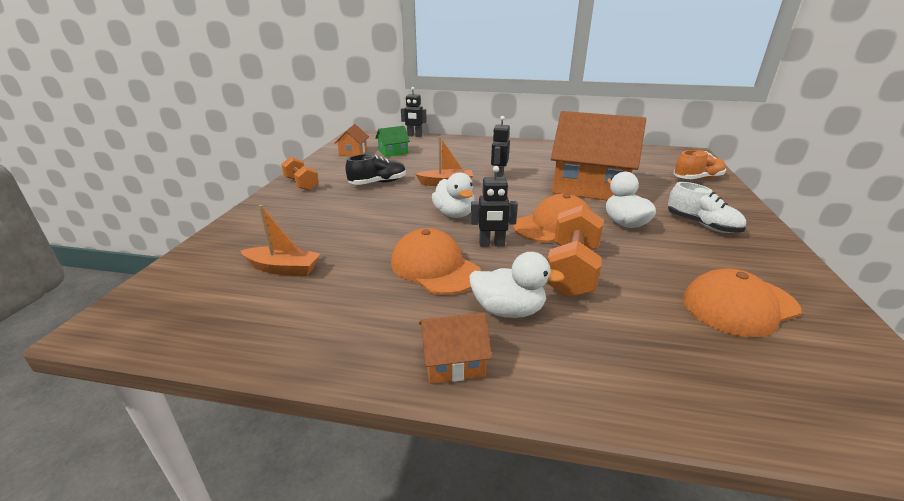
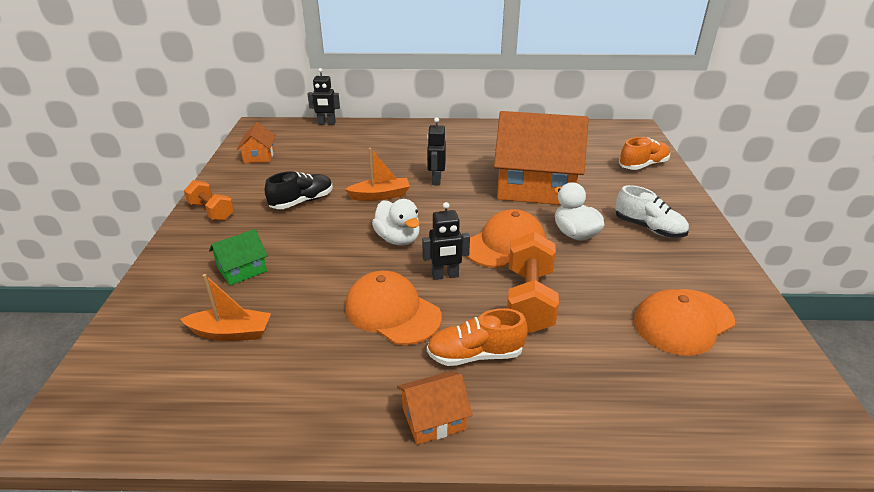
camera: 10 degrees left, 5 degrees up
(393, 152) = (307, 152): green house -> green house (242, 269)
(508, 310) = (475, 355): white duck -> orange shoe

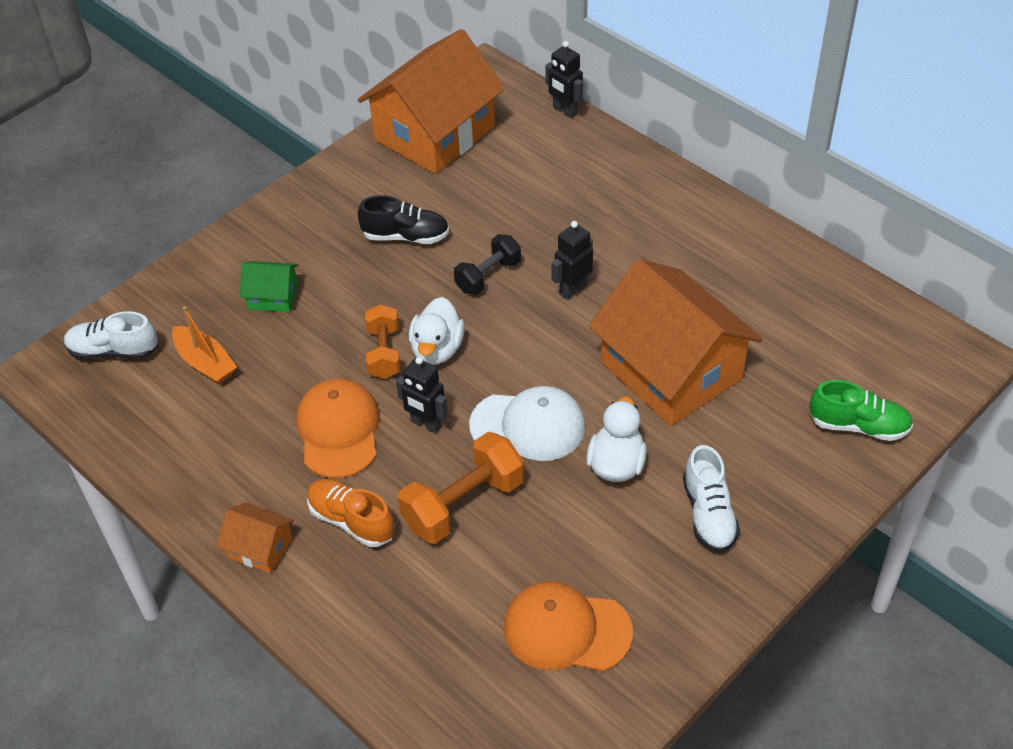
camera: 45 degrees right, 15 degrees up
(128, 371) = (114, 351): none -> white shoe
(212, 211) = (315, 199): orange dumbbell -> orange dumbbell (384, 353)
(259, 156) = (434, 133): orange house -> orange house, size x2.33
(380, 196) = (488, 276): orange boat -> black dumbbell
(505, 244) = (528, 426): orange cap -> white cap
(643, 165) = (858, 426): orange shoe -> green shoe

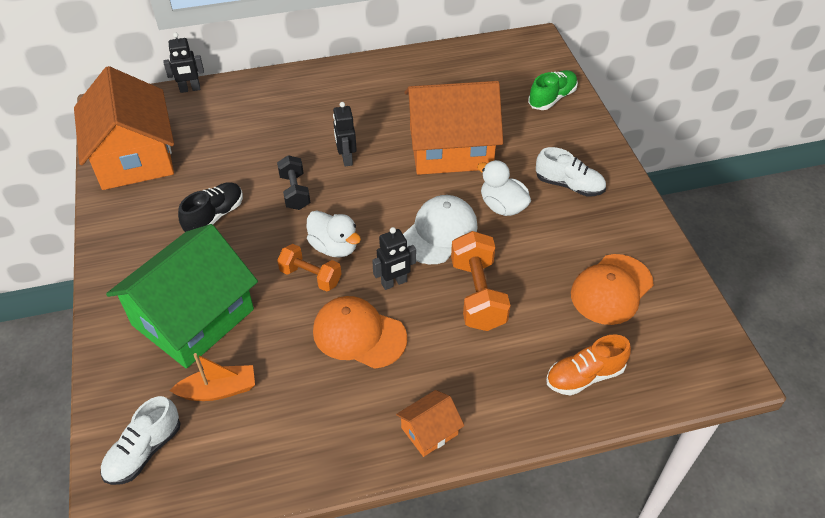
camera: 60 degrees left, 0 degrees up
(273, 296) = (193, 317): green house -> green house, size x2.33
(351, 521) = (446, 363): orange shoe -> orange shoe (584, 376)

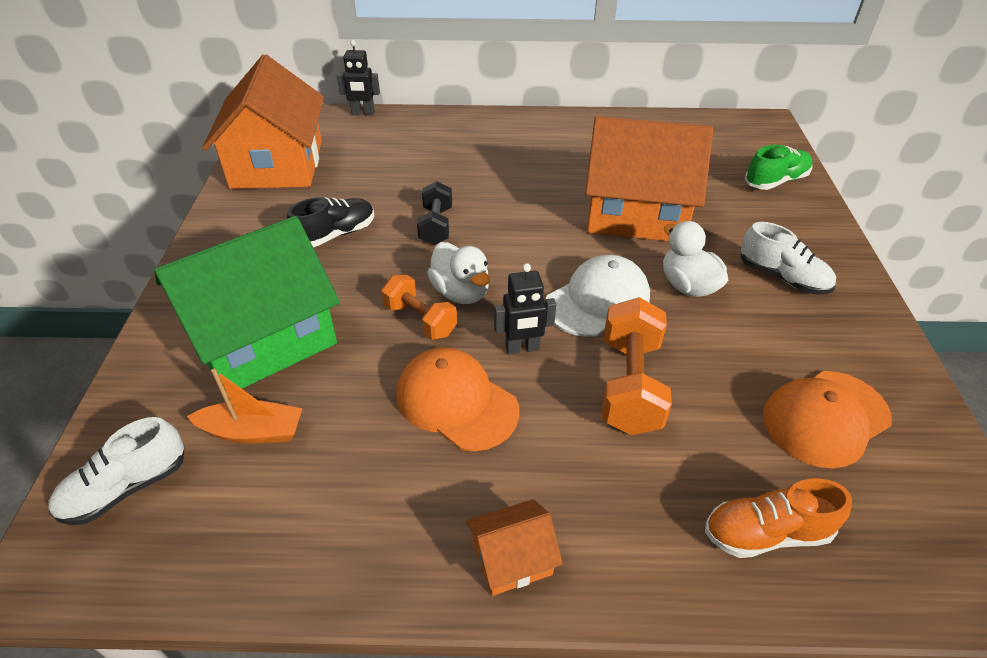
camera: 15 degrees right, 5 degrees down
(346, 159) = (507, 203): black robot -> none

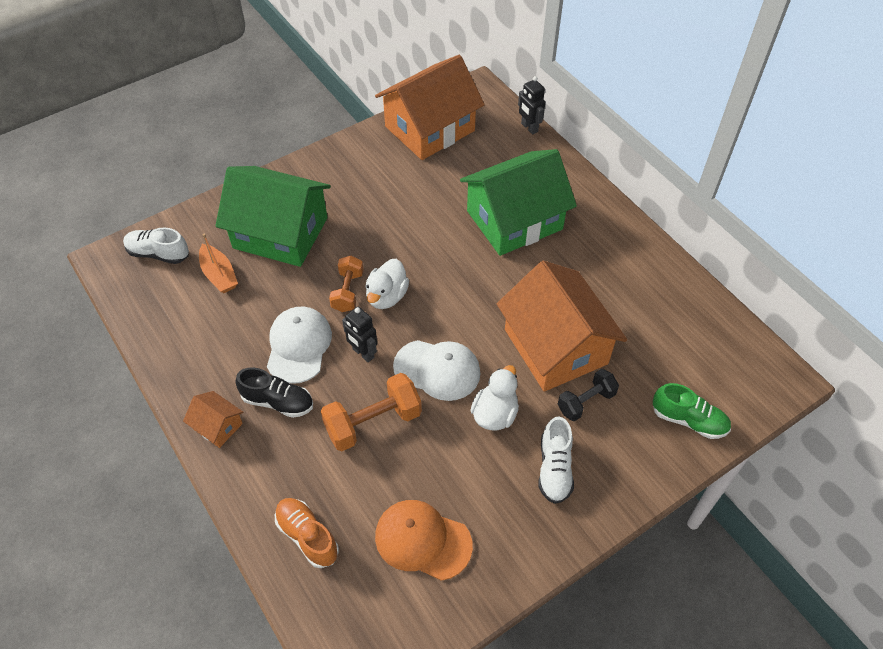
camera: 55 degrees right, 10 degrees up
(335, 235) = (387, 204): black shoe -> black shoe (278, 402)
(436, 226) = (439, 246): black dumbbell -> black dumbbell (586, 402)
(456, 402) = (299, 346): orange cap -> white cap
(460, 168) = (514, 220): none -> green house

